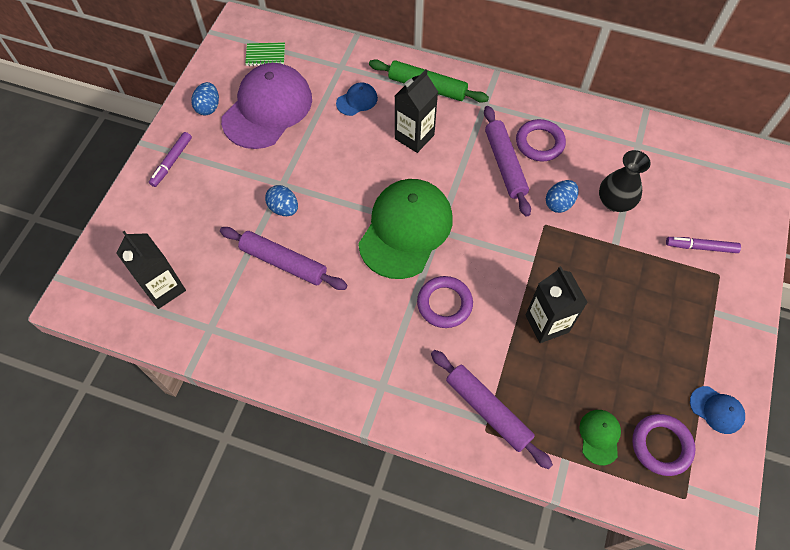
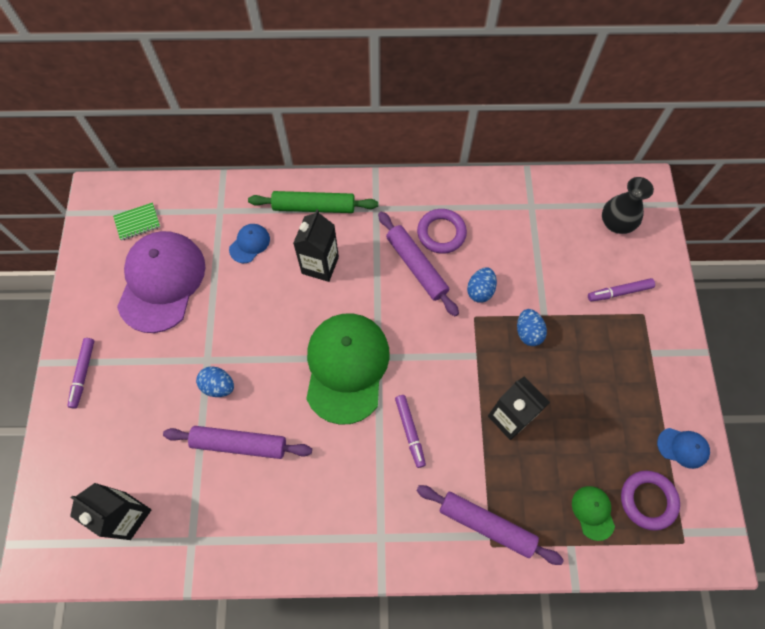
camera: 20 degrees left, 5 degrees up
(208, 107) = (99, 300): blue egg -> blue egg (528, 332)
(444, 304) = (410, 431): purple ring -> purple marker
(615, 202) = (529, 272): black vase -> black vase (616, 223)

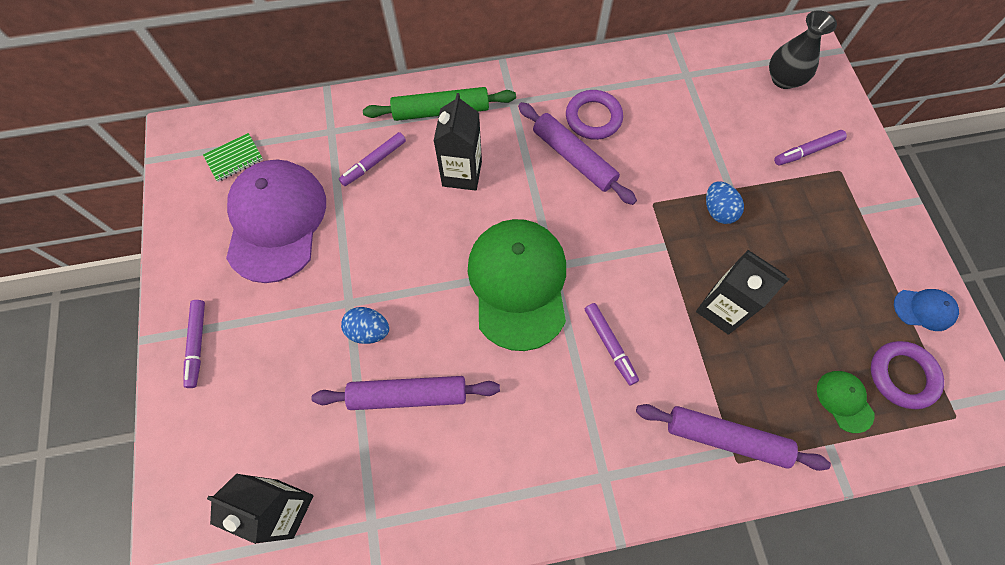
camera: 10 degrees left, 0 degrees up
(249, 244) = (374, 162): blue cap -> purple marker
(480, 290) = (652, 173): blue egg -> none

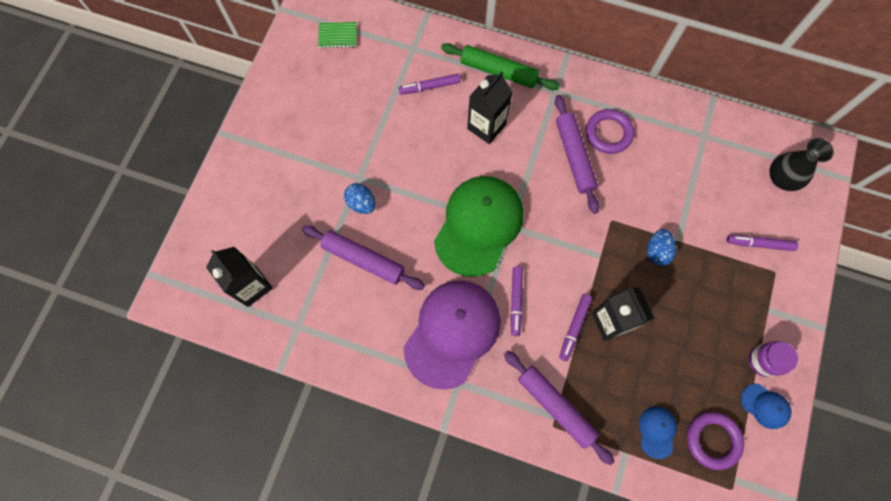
camera: 30 degrees right, 5 degrees up
(197, 344) = (251, 154): purple marker -> purple marker (574, 328)
(276, 221) = (342, 96): purple cap -> purple cap (452, 333)
(844, 401) = (657, 431): green cap -> blue cap
(890, 264) = (763, 361): none -> purple jar

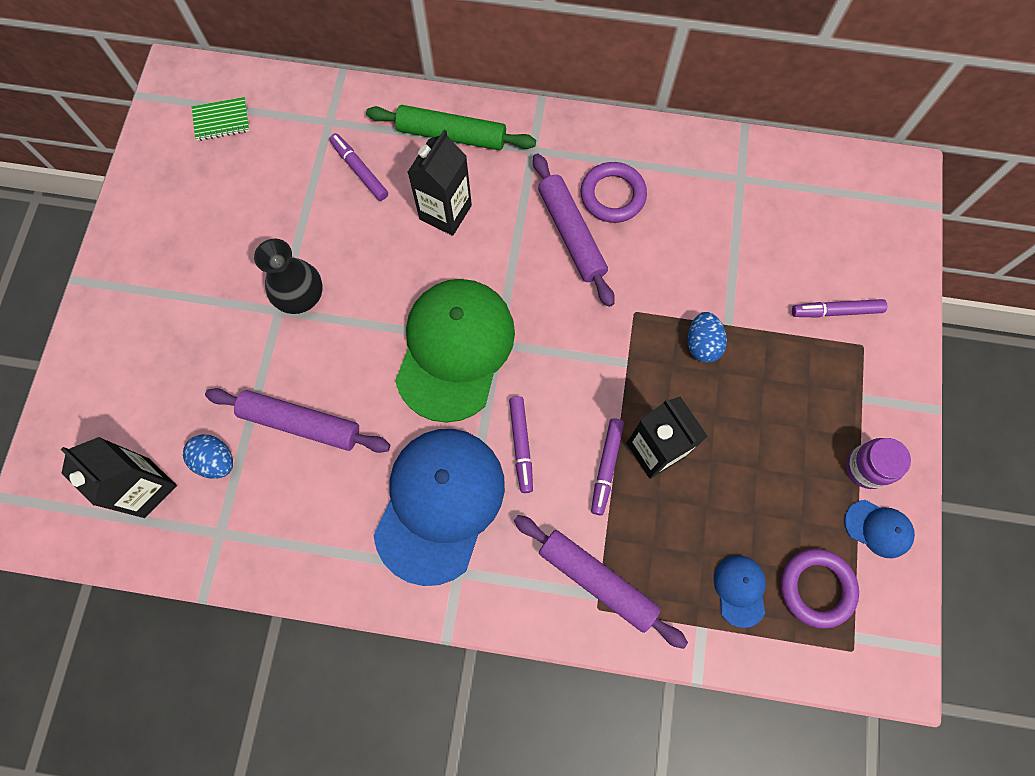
camera: 10 degrees left, 0 degrees up
(362, 203) = (287, 346): blue egg -> blue egg (216, 460)
(429, 87) = (359, 170): purple marker -> purple marker turned 75 degrees clockwise
(452, 333) = (439, 504): purple cap -> blue cap
(781, 178) = (851, 219): black vase -> black vase (300, 296)

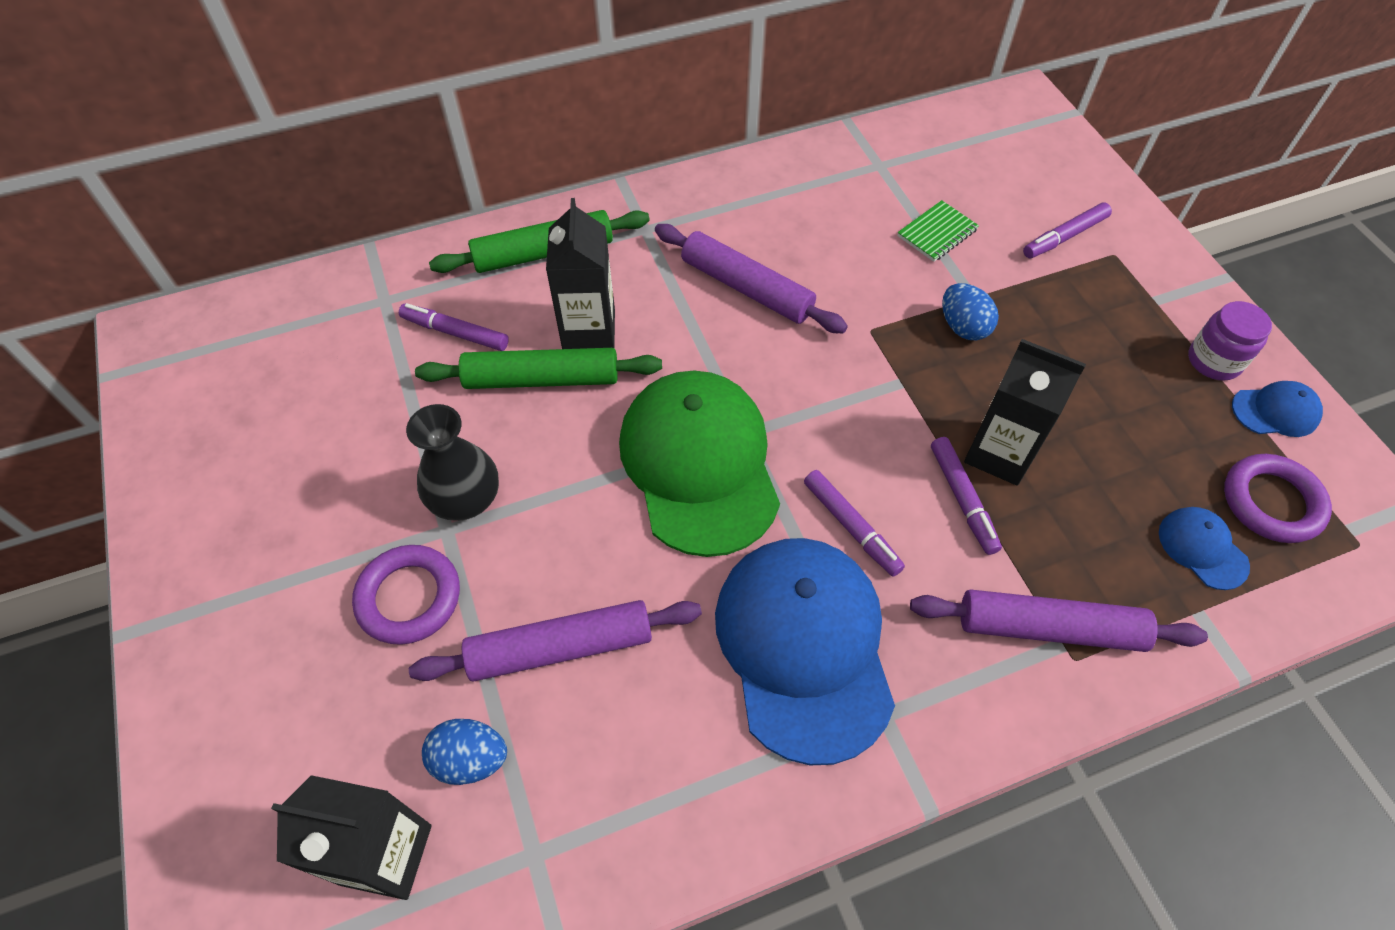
camera: 30 degrees left, 15 degrees down
(221, 120) = (240, 356): green notebook -> green notebook (937, 233)
(393, 235) = (542, 379): none -> green rolling pin
(612, 195) = (763, 234): purple ring -> purple ring (409, 597)

